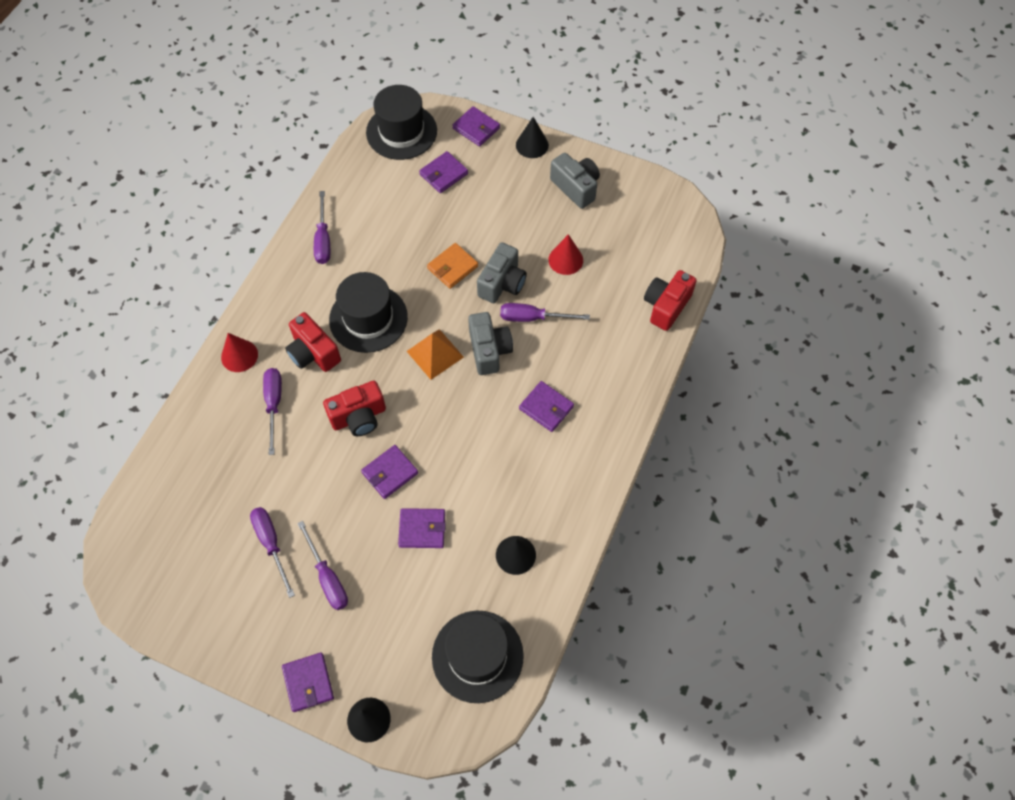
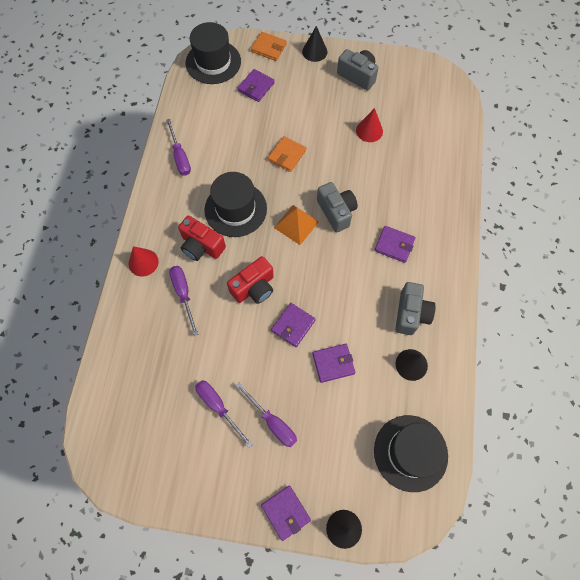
camera: 15 degrees left, 5 degrees up
(476, 128) = (269, 48): purple wallet -> orange wallet
(502, 283) = (328, 159): grey camera -> grey camera (411, 314)
(533, 318) = (360, 179): purple screwdriver -> none
(666, 306) = (454, 148): red camera -> none

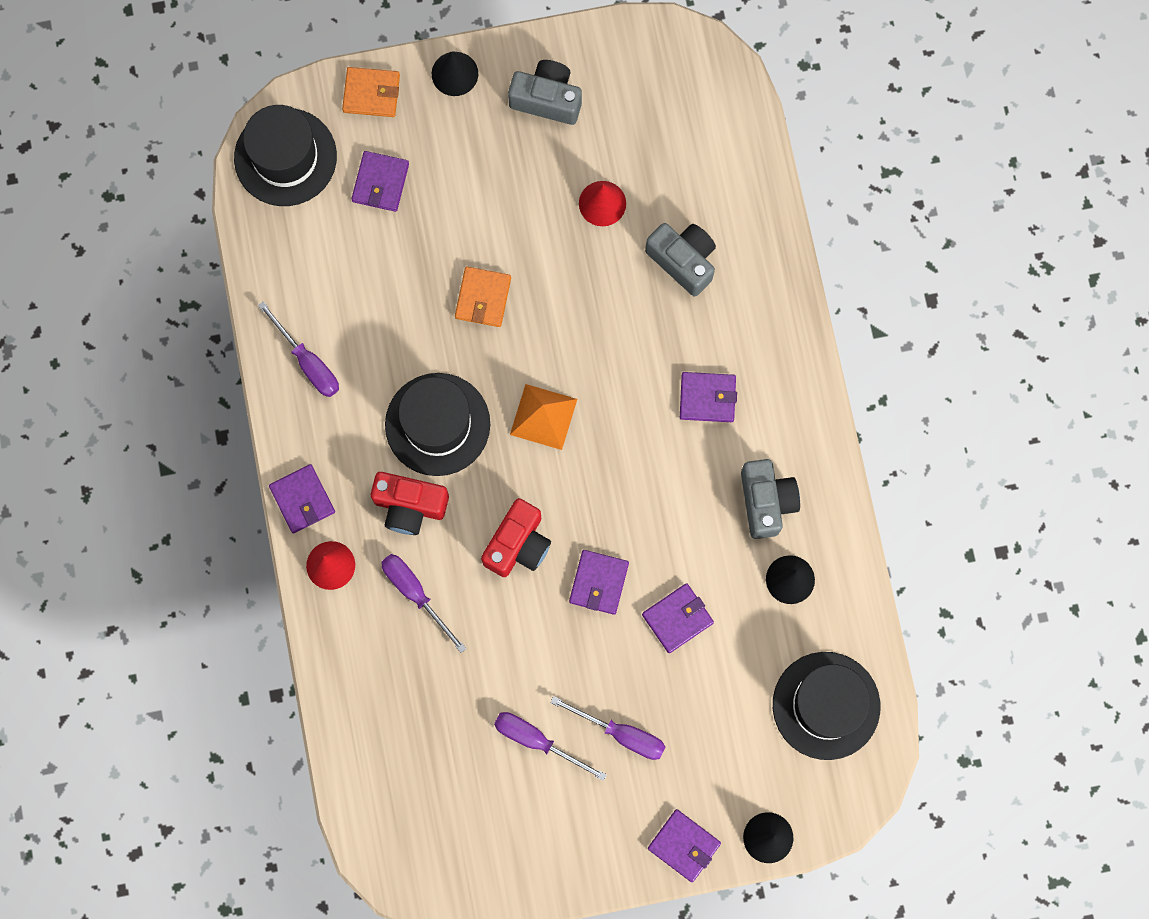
camera: 20 degrees left, 10 degrees up
(144, 223) = (302, 499): none -> purple wallet
(336, 212) = (598, 372): grey camera -> grey camera (683, 261)

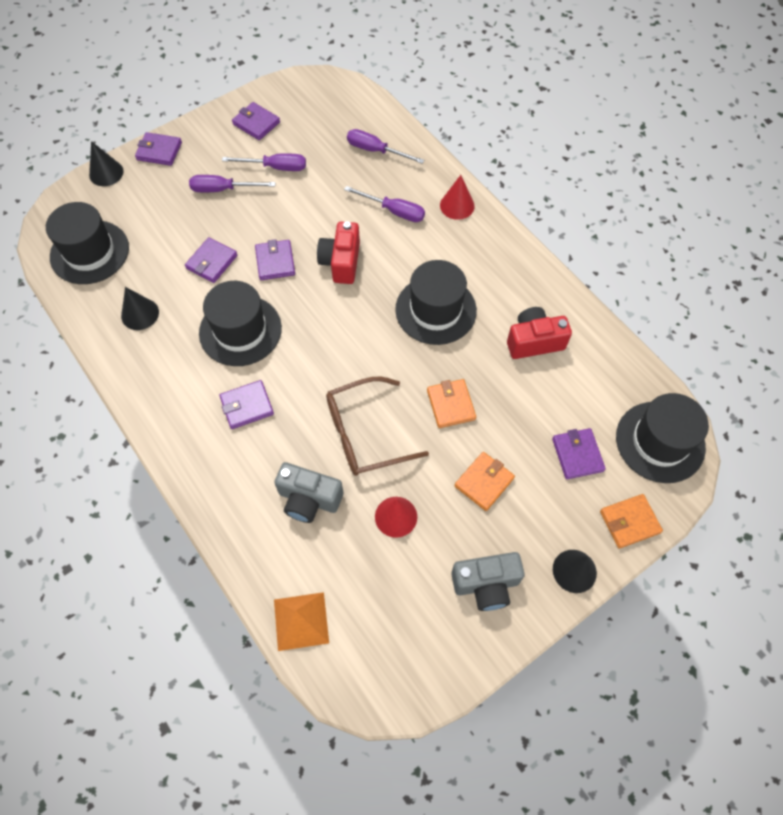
camera: 155 degrees right, 15 degrees down
(302, 499) = (498, 232): purple wallet -> purple wallet (256, 123)
(308, 362) = (548, 311): purple screwdriver -> purple screwdriver (376, 151)
(410, 506) = (426, 256): red camera -> red camera (534, 341)
(494, 198) = (484, 482): none -> orange wallet
(543, 417) = (363, 344): orange pyramid -> orange pyramid (301, 621)
(592, 307) = (365, 434): none -> brown glasses
(678, 501) = (240, 330): none -> black hat
(766, 501) = (175, 355): grey camera -> none

